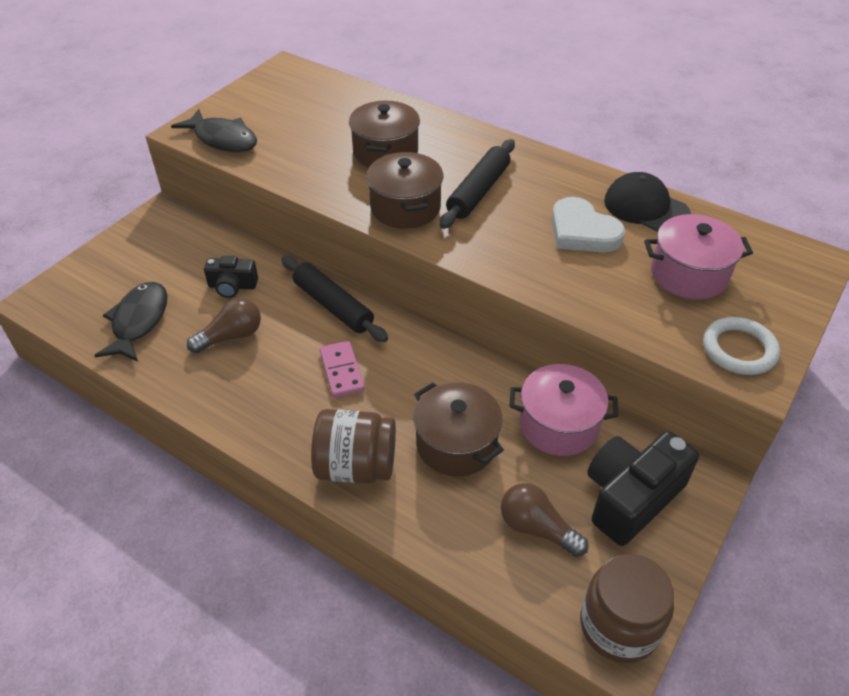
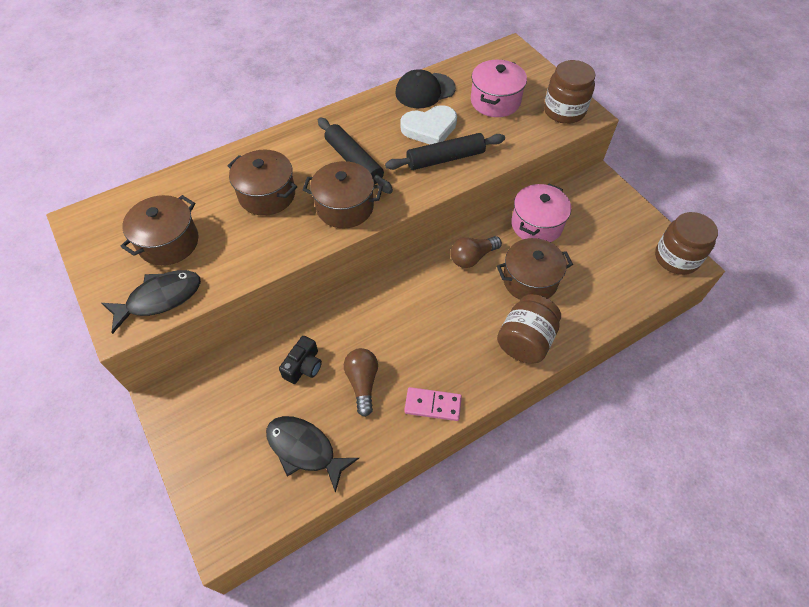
camera: 65 degrees left, 10 degrees up
(289, 119) = (169, 242): none -> brown pot
(333, 306) = (367, 305): black rolling pin -> black rolling pin (445, 158)
(341, 371) = (437, 321): pink domino -> pink domino (433, 405)
(536, 528) = (606, 266): brown light bulb -> brown light bulb (472, 257)
(630, 497) = (600, 216): black camera -> none
(739, 349) = (564, 111): white ring -> brown jar

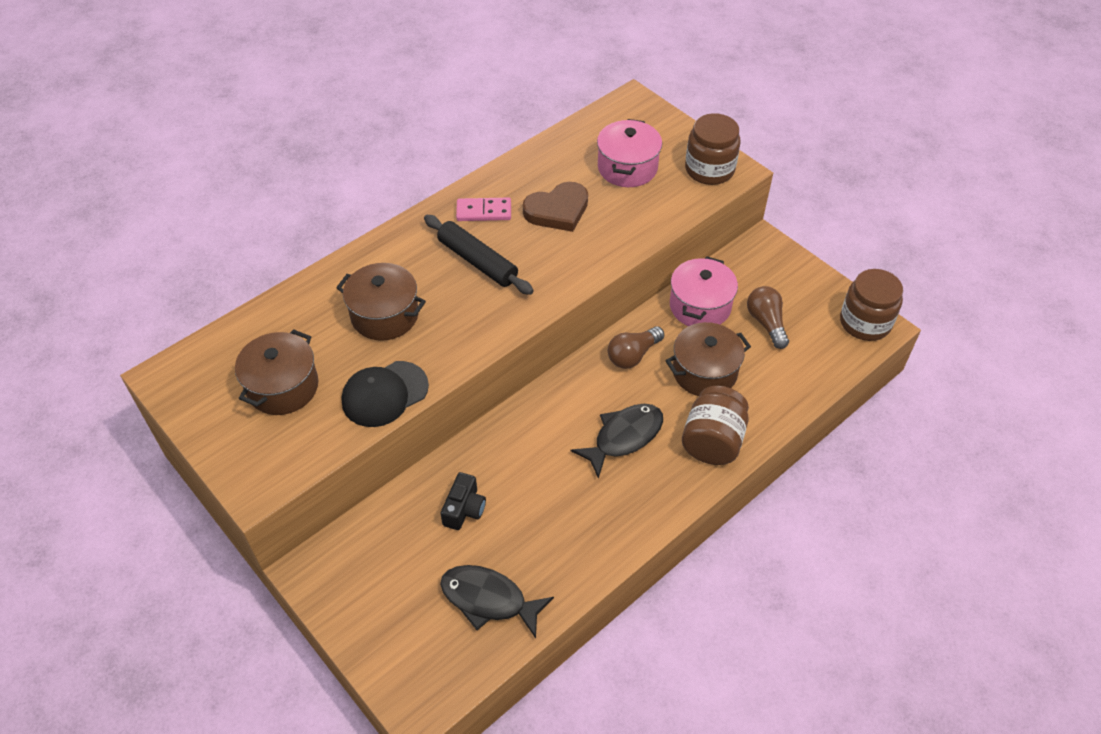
camera: 10 degrees left, 5 degrees down
(160, 299) = (292, 452): black fish -> black fish (624, 437)
(345, 207) = (480, 317): brown pot -> none
(362, 383) = (537, 516): brown light bulb -> brown light bulb (766, 323)
(425, 91) = (541, 165): black cap -> black cap (384, 394)
(429, 128) = (557, 210): white heart -> brown heart
(433, 405) = (623, 528): pink domino -> pink domino (484, 212)
(445, 158) = (584, 244): black rolling pin -> none

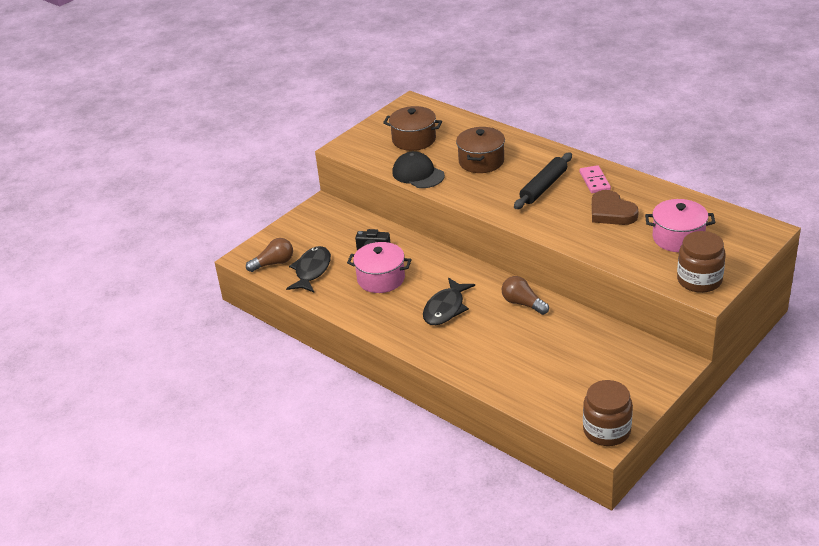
camera: 85 degrees right, 15 degrees down
(624, 437) = (446, 308): black fish -> black fish turned 75 degrees clockwise
(700, 306) = (587, 332): pink pot -> pink pot (381, 279)
(704, 372) = (518, 341): brown pot -> none
(712, 441) = (453, 351): brown jar -> none
(766, 323) = (583, 371): brown light bulb -> brown light bulb (274, 263)

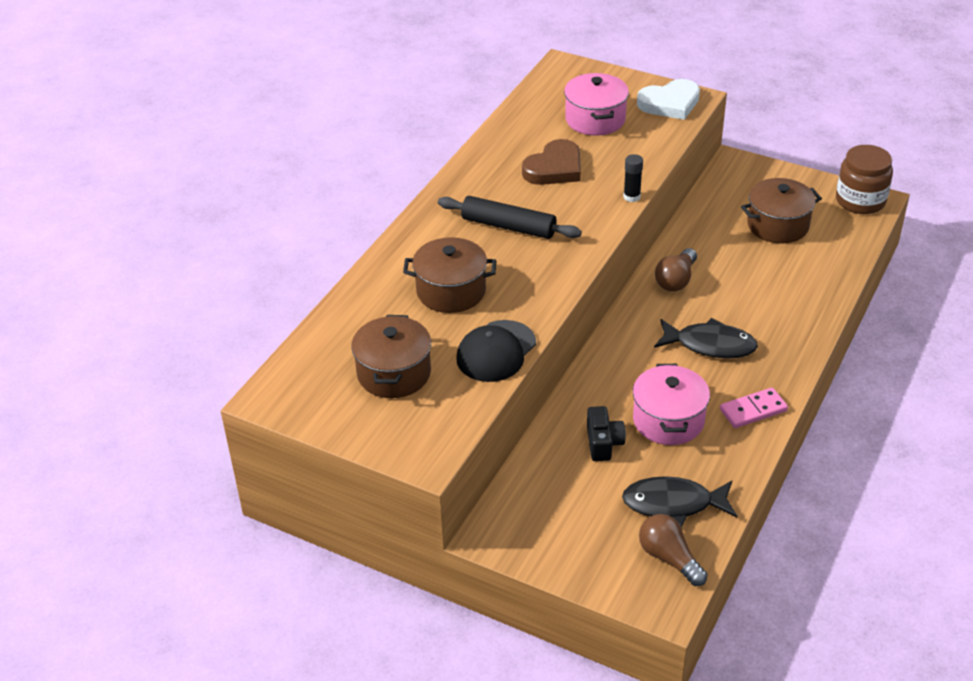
camera: 105 degrees left, 5 degrees up
(565, 243) = (631, 197): none -> black glue stick
(580, 371) = (778, 225): none -> brown pot
(594, 181) = (486, 186): pink domino -> pink domino (753, 410)
(699, 280) = (670, 103): brown jar -> white heart

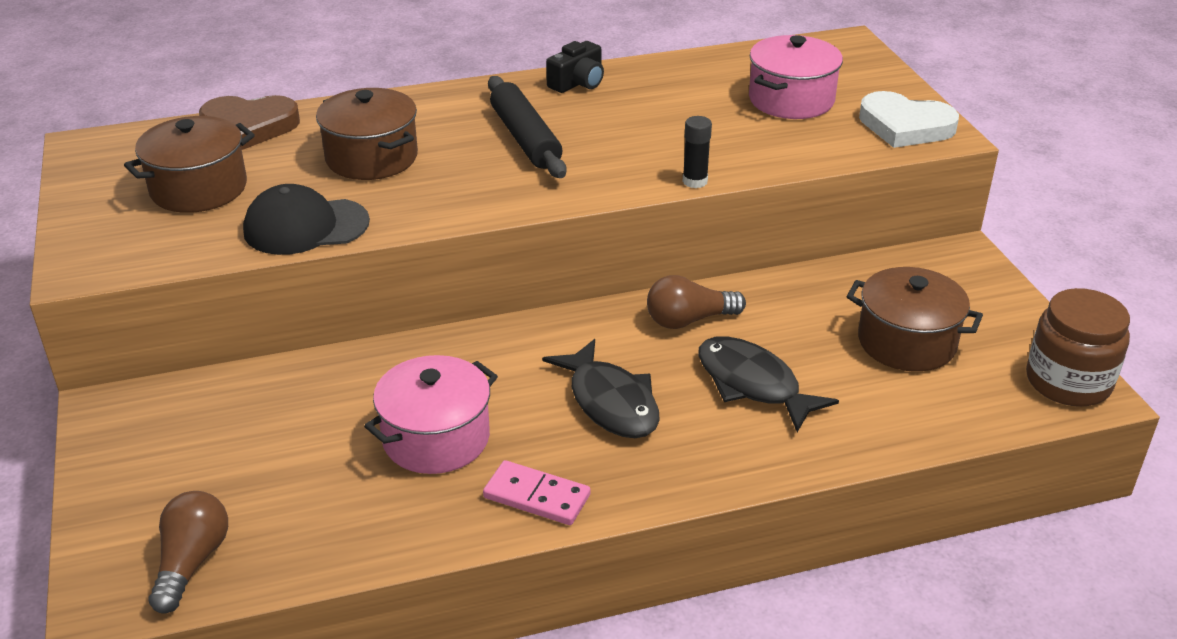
camera: 45 degrees right, 5 degrees down
(554, 168) = (666, 117): brown heart -> brown heart (249, 126)
(603, 443) = (341, 410): black camera -> black camera (578, 83)
(673, 504) = (291, 517): black fish -> black fish (753, 384)

